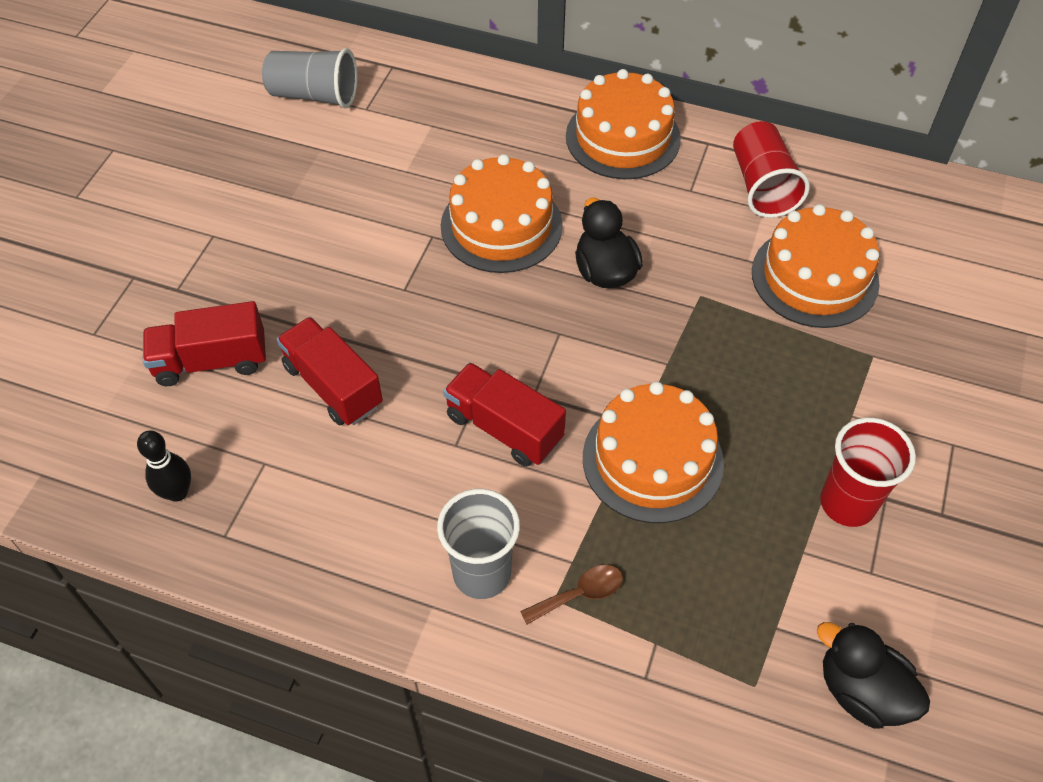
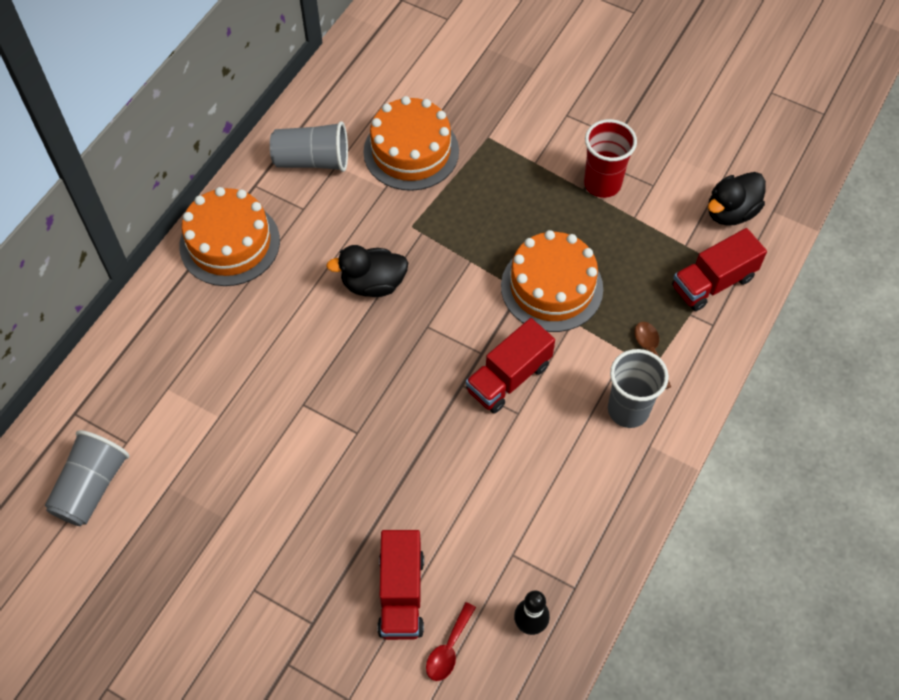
camera: 80 degrees left, 5 degrees up
(147, 414) = (448, 649): none -> red spoon
(333, 386) = (446, 497): red truck -> red truck (713, 282)
(501, 225) = (305, 350): orange cake -> none
(762, 186) = (312, 161): red cup -> grey cup

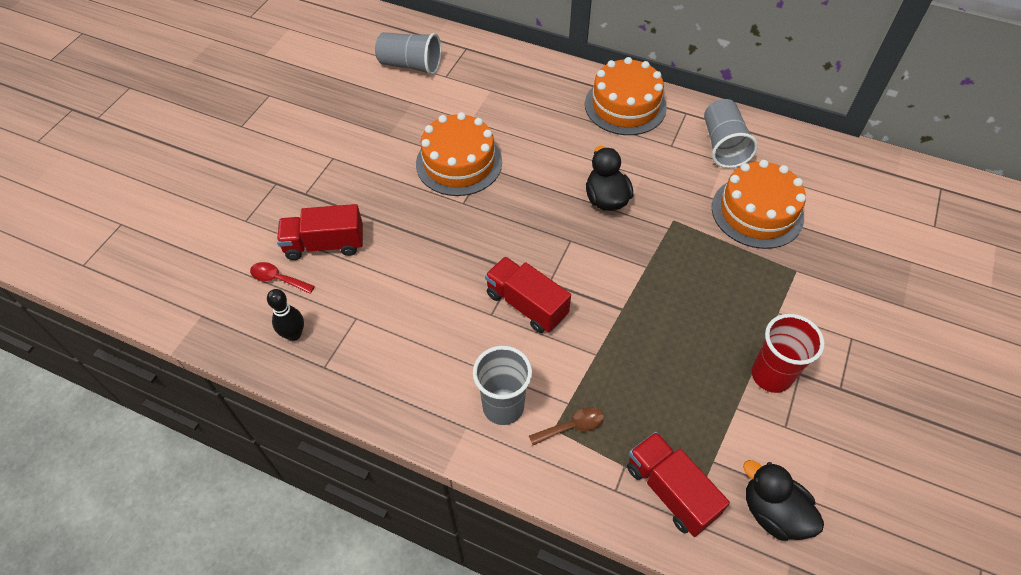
camera: 85 degrees right, 5 degrees down
(552, 287) = (631, 334): orange cake -> orange cake (459, 163)

